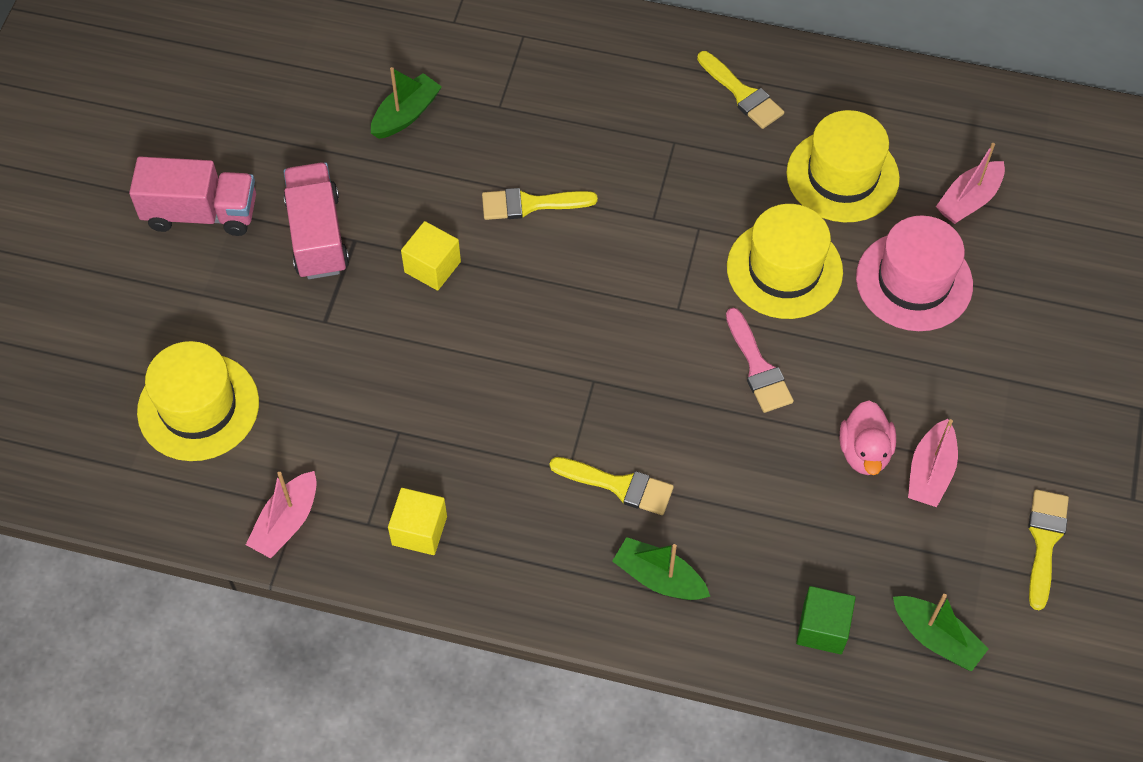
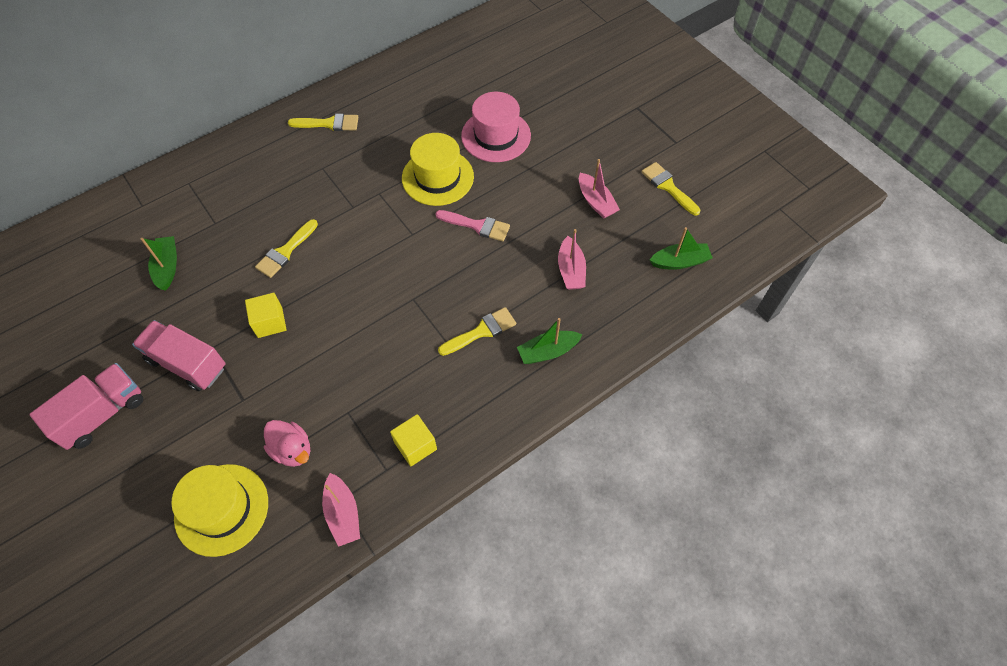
camera: 50 degrees left, 0 degrees up
(822, 628) = (636, 302): green cube -> none
(842, 176) = (414, 120): yellow hat -> none
(864, 452) = (562, 218): pink duck -> pink duck (292, 450)
(968, 200) = (477, 87): pink boat -> pink boat (571, 270)

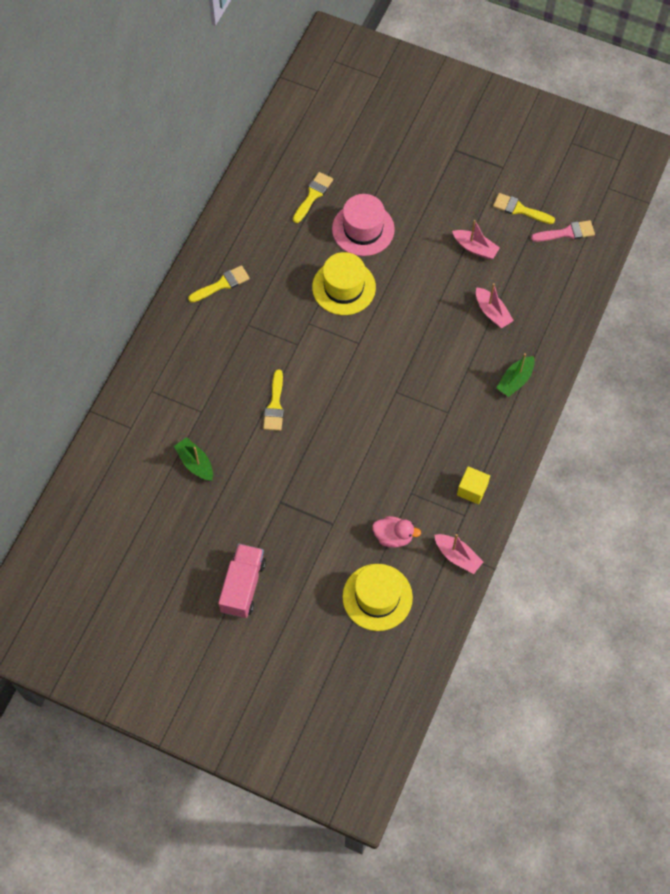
camera: 30 degrees left, 5 degrees up
(187, 364) = (273, 521): pink truck -> none
(270, 322) = (307, 462): yellow cube -> none
(477, 226) = (401, 312): pink brush -> pink brush (566, 233)
(481, 331) = (460, 390): yellow brush -> yellow brush (313, 195)
(679, 262) = (563, 266): green boat -> none

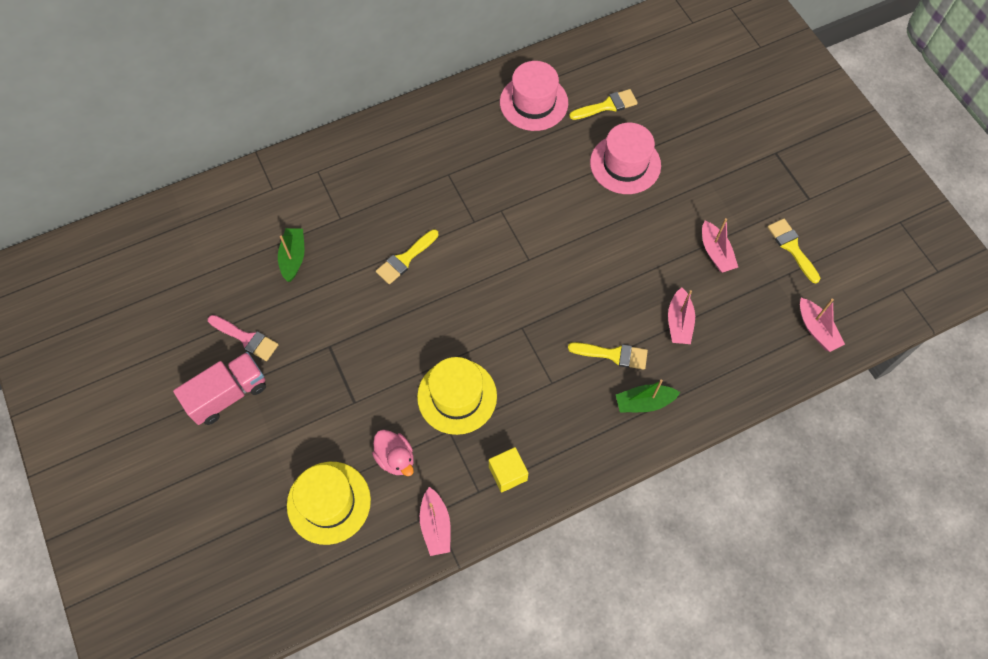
camera: 40 degrees right, 0 degrees up
(222, 284) = (459, 126): yellow brush -> yellow brush (613, 355)
(259, 229) = (533, 102): none -> pink hat
(344, 287) = (561, 202): yellow hat -> yellow hat (457, 396)
(566, 233) = (821, 301): pink brush -> pink brush (246, 338)
(579, 253) = (816, 329): none -> pink boat

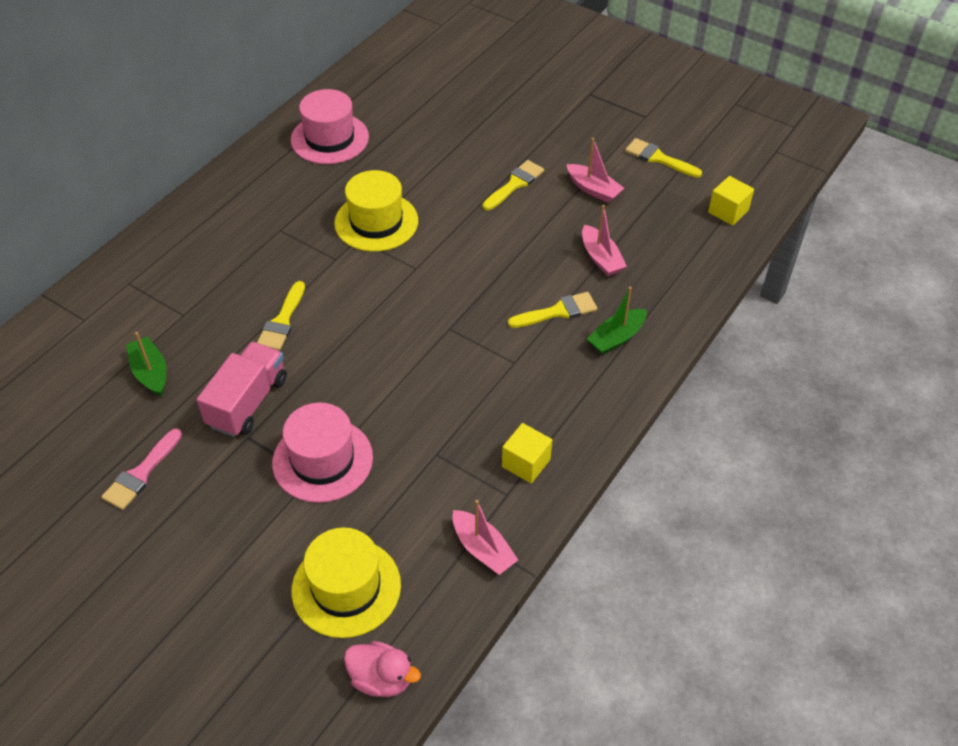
camera: 30 degrees left, 15 degrees down
(228, 395) = (153, 539): pink truck -> pink truck (248, 402)
(246, 338) = (141, 473): pink brush -> pink brush turned 120 degrees clockwise
(395, 458) = (394, 507): pink duck -> pink duck (381, 679)
(457, 396) = (423, 419): yellow hat -> yellow hat (376, 222)
(607, 106) = (405, 115): yellow brush -> yellow brush (514, 184)
(625, 164) = (456, 154): pink hat -> pink hat (322, 460)
(816, 329) = (728, 211): pink boat -> yellow cube

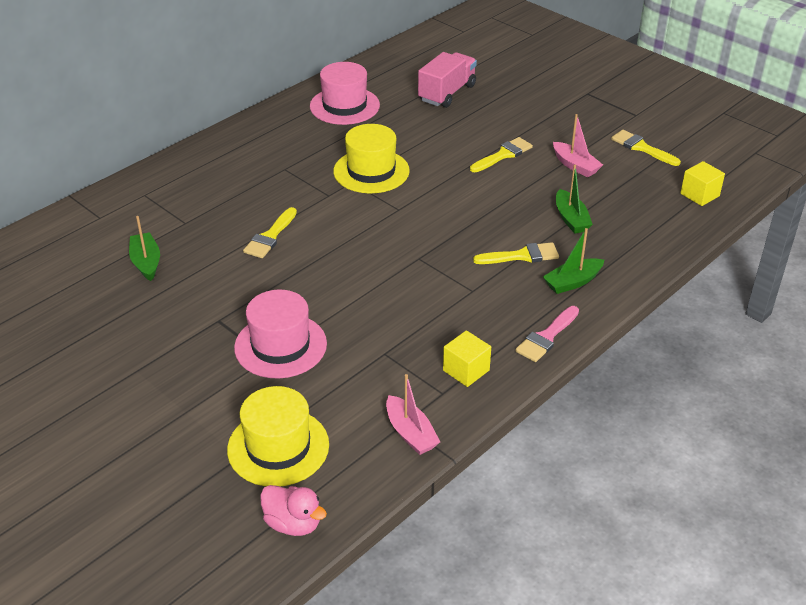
camera: 10 degrees right, 10 degrees down
(141, 473) = (119, 337): pink brush -> pink brush (547, 337)
(248, 402) = (225, 294): pink truck -> pink truck (447, 93)
(601, 258) = (571, 219): pink boat -> green boat

